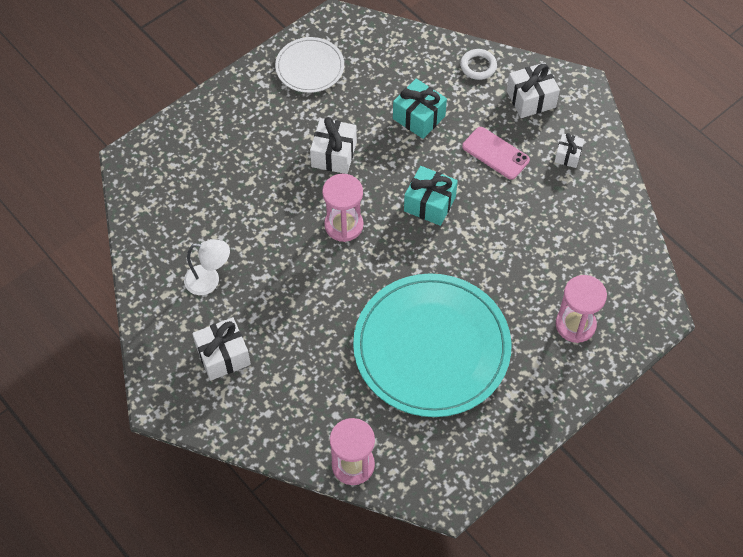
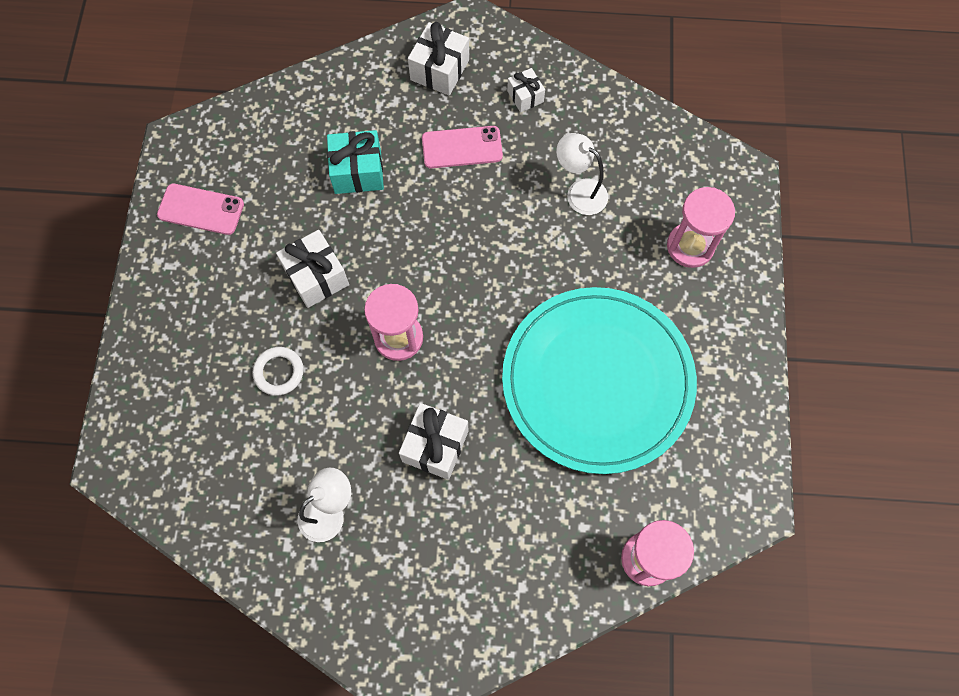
camera: 45 degrees left, 10 degrees up
(223, 356) = (422, 573): white gift -> white gift (435, 446)
(310, 67) = (201, 209): white plate -> pink phone
(429, 204) = (454, 246): turquoise gift -> none
(478, 66) = (360, 77): white ring -> white ring (279, 372)
(540, 236) = (579, 192): none -> white lamp

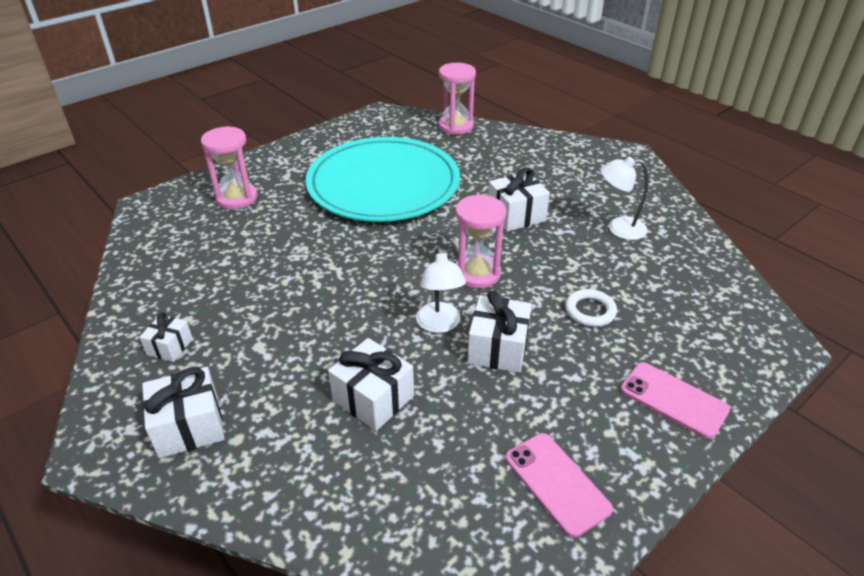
camera: 135 degrees left, 30 degrees down
(358, 172) = (373, 398): turquoise gift -> white gift
(462, 147) = (270, 350): pink phone -> pink phone (673, 400)
(579, 192) = (244, 263): white lamp -> white lamp (439, 325)

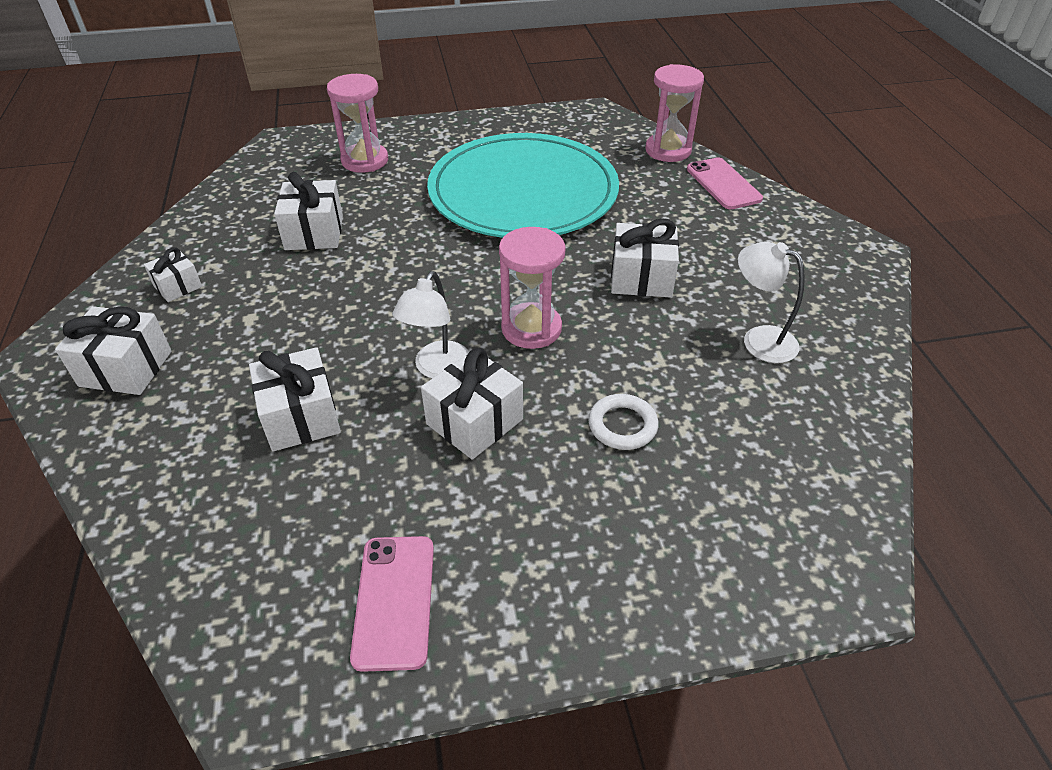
camera: 30 degrees right, 5 degrees up
(249, 265) = (314, 233): none -> white gift
(673, 400) = (623, 578): pink phone -> pink phone (723, 184)

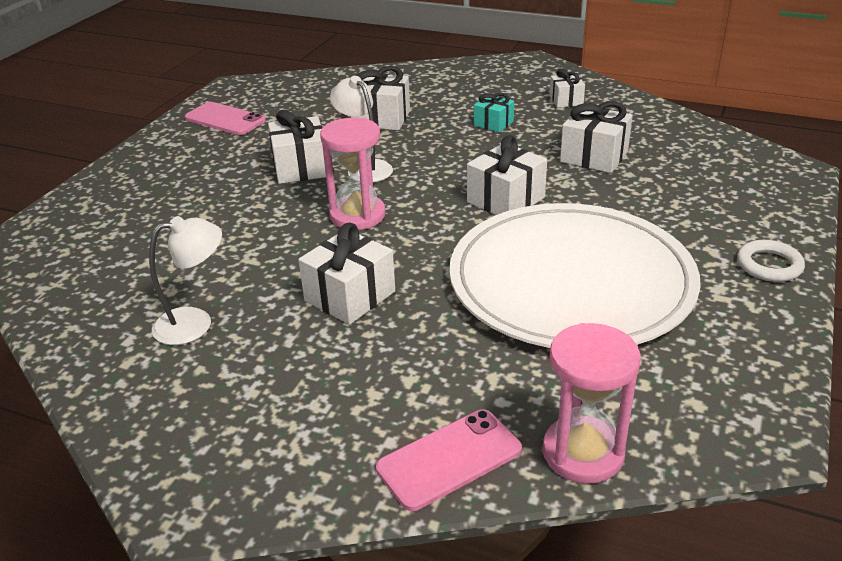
camera: 125 degrees right, 10 degrees down
(126, 368) = (490, 79): white gift -> white gift (505, 200)
(269, 317) = (493, 123): none -> turquoise gift
(365, 160) = (718, 205): pink hourglass -> none
(523, 192) = (571, 282): turquoise plate -> white plate
(622, 425) = (219, 217): white ring -> white ring (769, 265)
(723, 184) = (449, 459): pink phone -> pink phone turned 45 degrees counterclockwise

